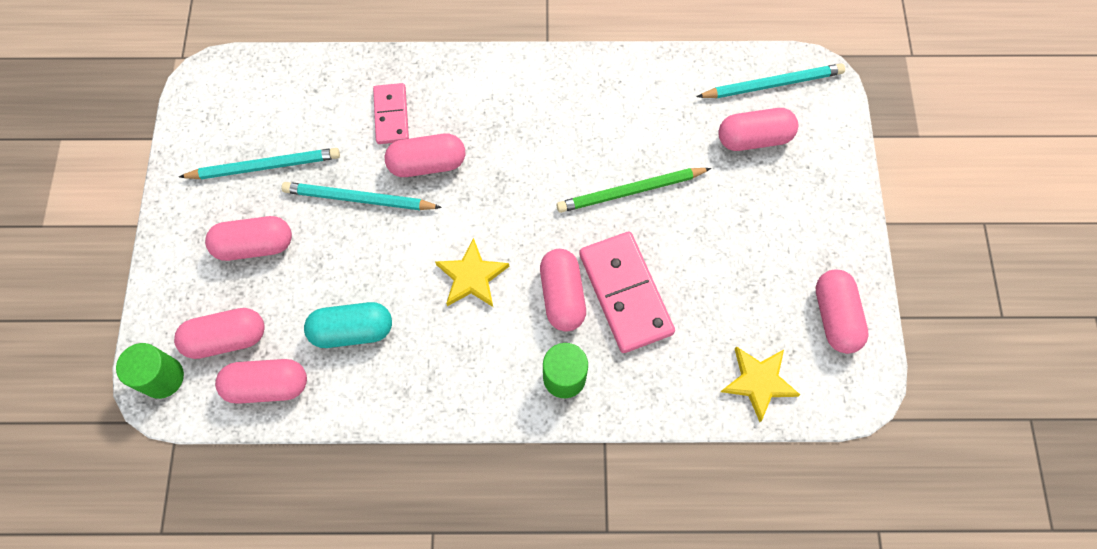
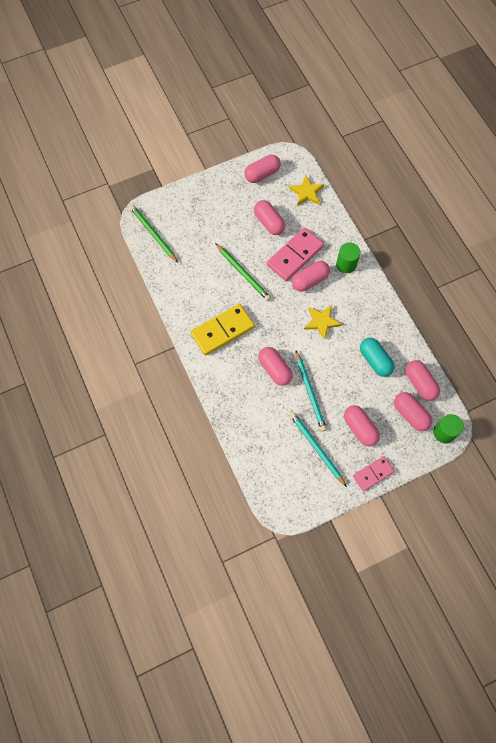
camera: 115 degrees left, 0 degrees up
(391, 115) = (256, 401): pink domino -> pink domino (373, 474)
(537, 116) = (222, 331): none -> yellow domino
(754, 138) = (188, 232): pink capsule -> pink capsule (269, 222)
(772, 84) = (153, 234): turquoise pencil -> green pencil

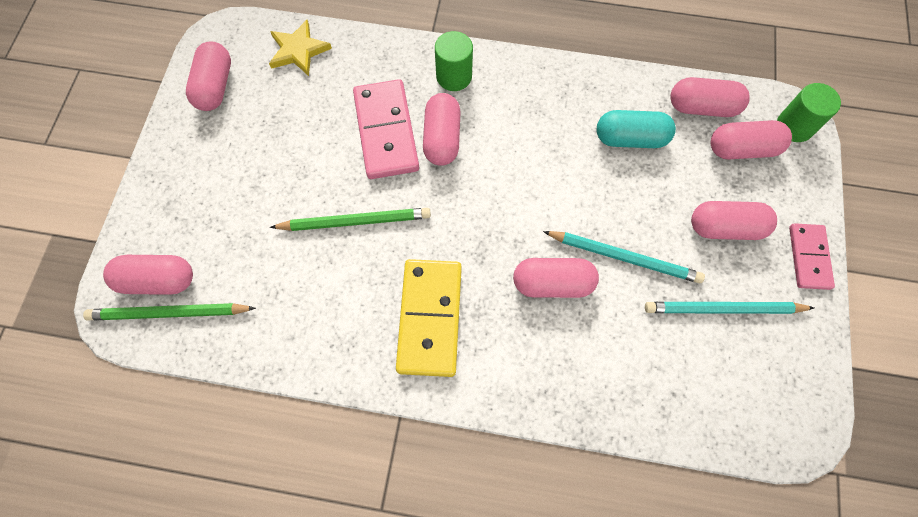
camera: 55 degrees left, 0 degrees up
(269, 222) = (302, 130): pink capsule -> pink capsule (158, 280)
(321, 322) = (520, 167): yellow star -> none

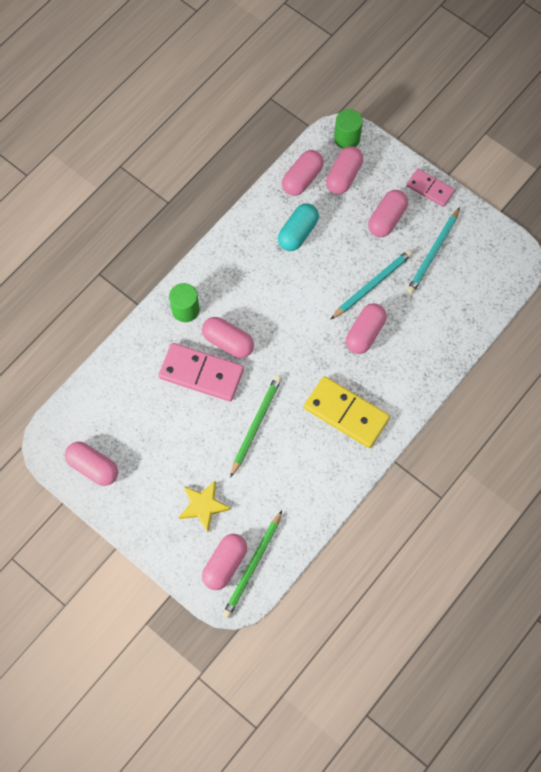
camera: 60 degrees left, 0 degrees up
(298, 50) = (98, 398): yellow star -> yellow star (203, 506)

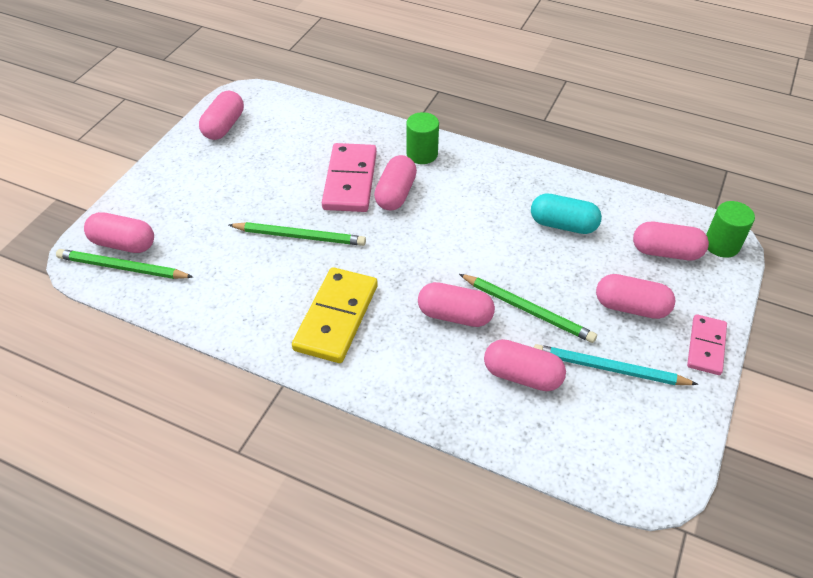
camera: 75 degrees right, 20 degrees down
(203, 506) = (192, 213): yellow star -> none
(302, 179) = (637, 215): pink capsule -> pink capsule (522, 375)
(372, 284) = (528, 310): turquoise pencil -> green pencil

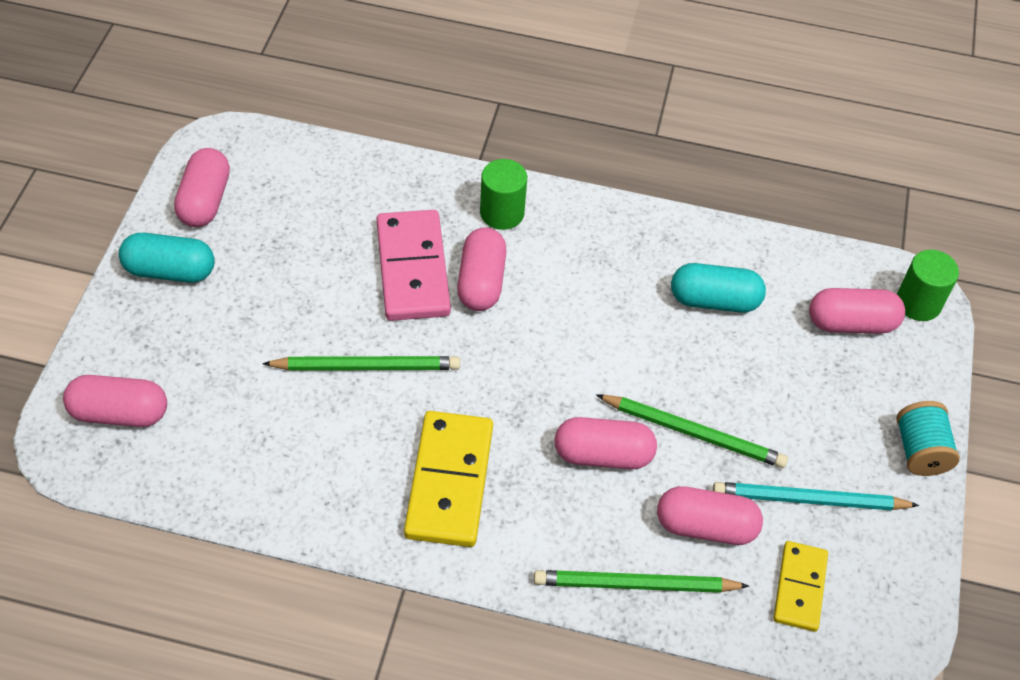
camera: 15 degrees left, 5 degrees up
(122, 268) = (130, 451): green pencil -> green pencil (635, 585)
(187, 164) = (170, 271): none -> turquoise capsule
(588, 431) = (800, 588): none -> yellow domino
(631, 307) = (821, 410): pink capsule -> none
(706, 346) = (920, 451): pink domino -> turquoise spool

